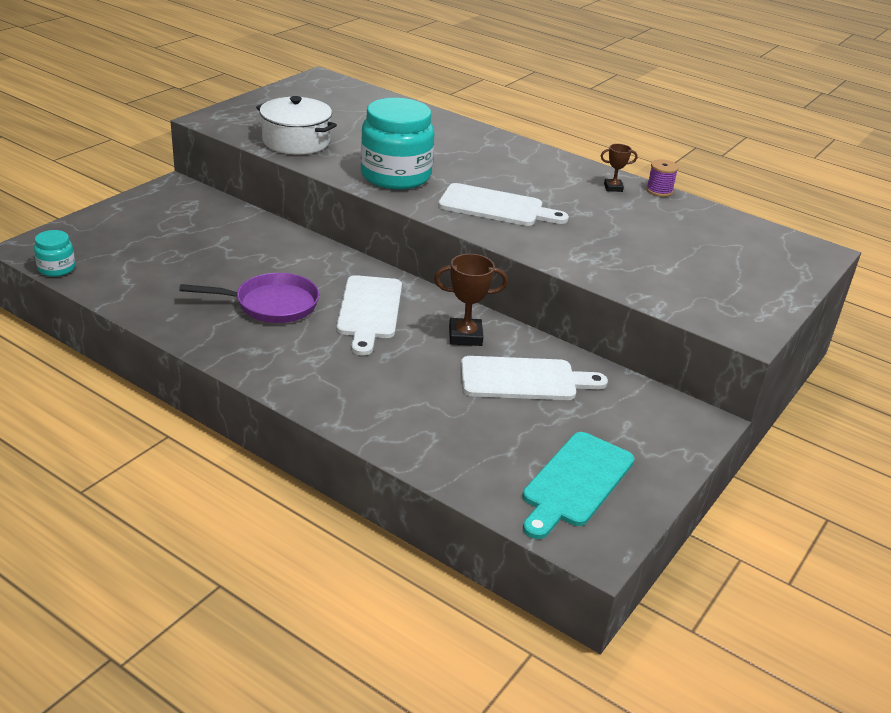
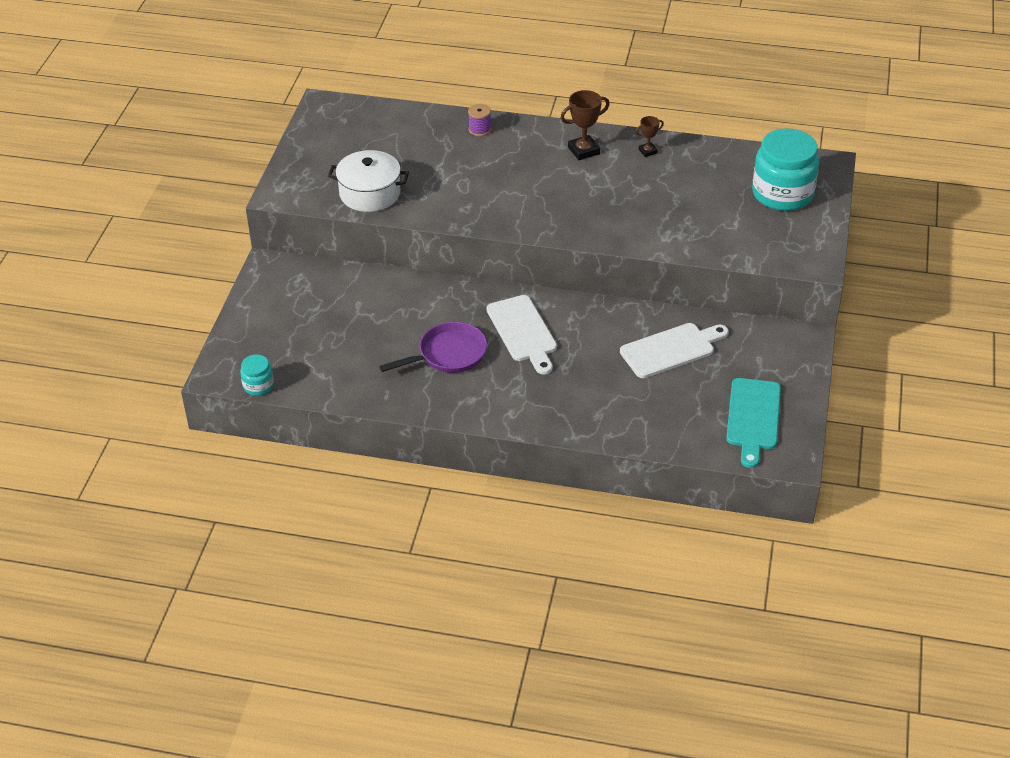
camera: 20 degrees left, 10 degrees up
(395, 176) = (478, 203): turquoise jar -> turquoise jar (782, 194)
(465, 336) = (606, 328): brown trophy -> brown trophy (583, 151)
(496, 207) = (576, 207): white cutting board -> none
(659, 191) = (683, 141): purple spool -> purple spool (480, 129)

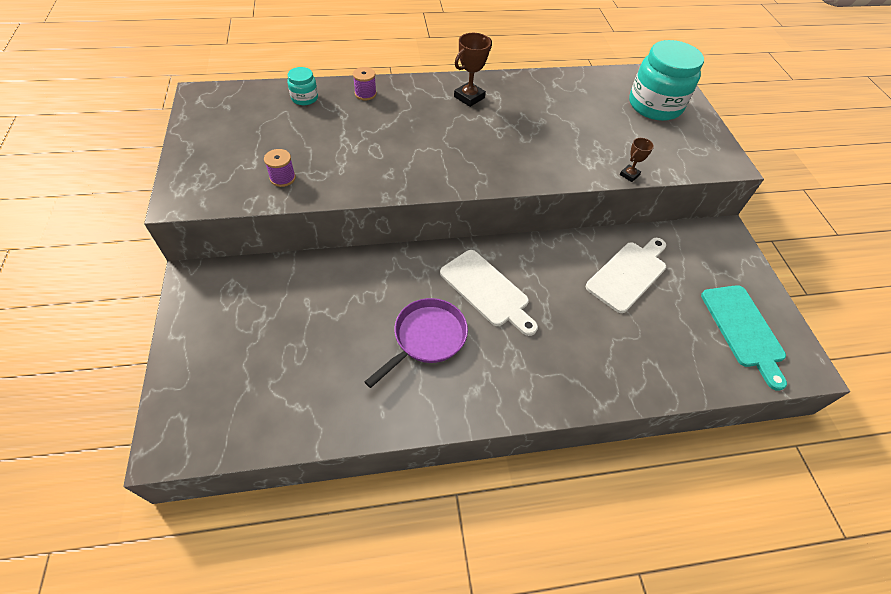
camera: 25 degrees left, 10 degrees up
(258, 385) = (224, 446): turquoise jar -> turquoise jar (304, 98)
(370, 193) = (282, 178): white pot -> purple spool
(648, 151) = (523, 88): brown trophy -> brown trophy (629, 175)

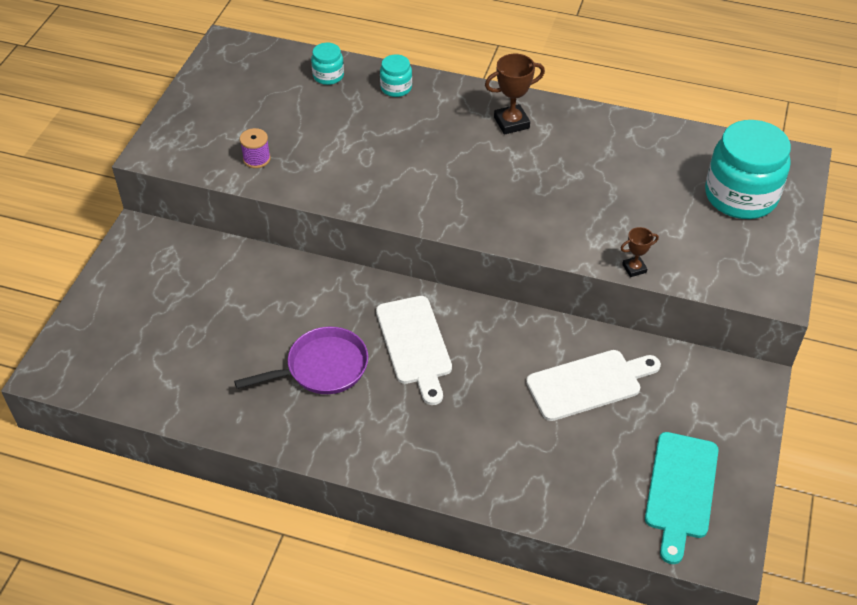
camera: 30 degrees right, 5 degrees down
(365, 94) = (396, 88): purple spool -> turquoise jar

